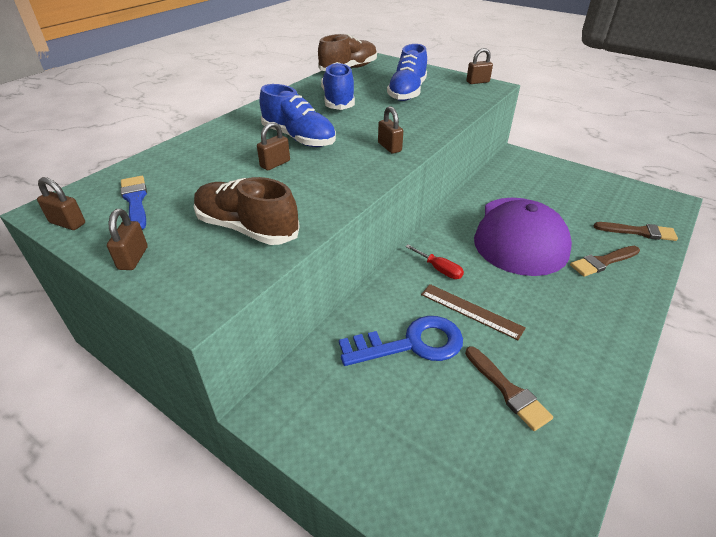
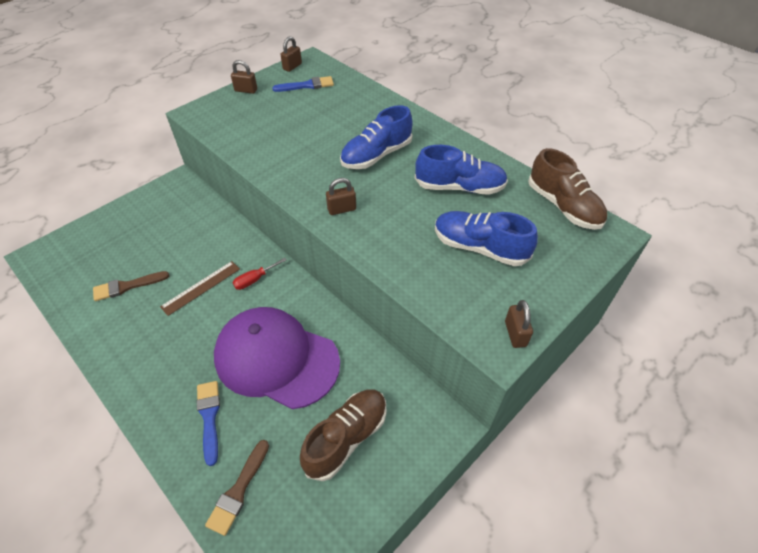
camera: 100 degrees right, 10 degrees up
(247, 228) = (253, 128): brown shoe -> brown shoe (346, 438)
(275, 164) = (334, 141): brown padlock -> none
(411, 344) = (190, 246): blue key -> none
(602, 262) = (209, 417): brown brush -> blue brush

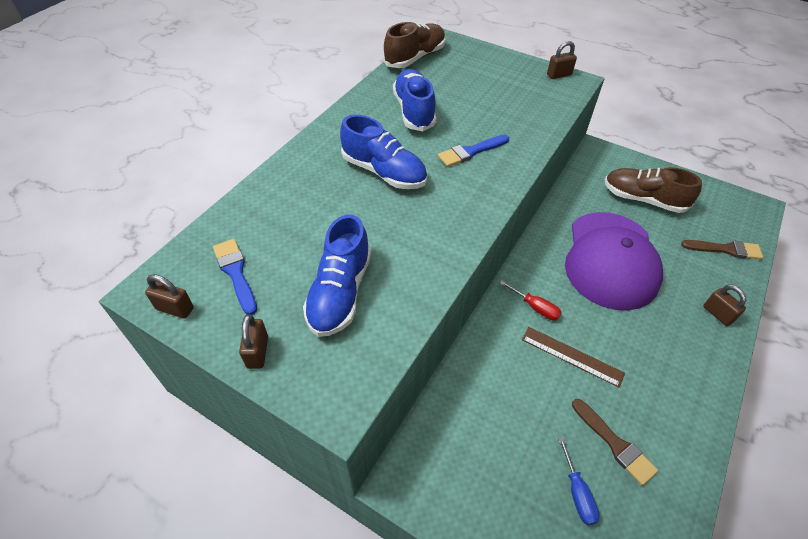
camera: 105 degrees left, 0 degrees up
(116, 254) = (577, 493): none -> blue screwdriver
(209, 417) = (692, 289): blue brush -> blue brush (471, 152)
(342, 209) = (482, 182): brown padlock -> brown padlock (717, 314)
(479, 248) = (486, 94): blue shoe -> blue shoe (340, 292)

